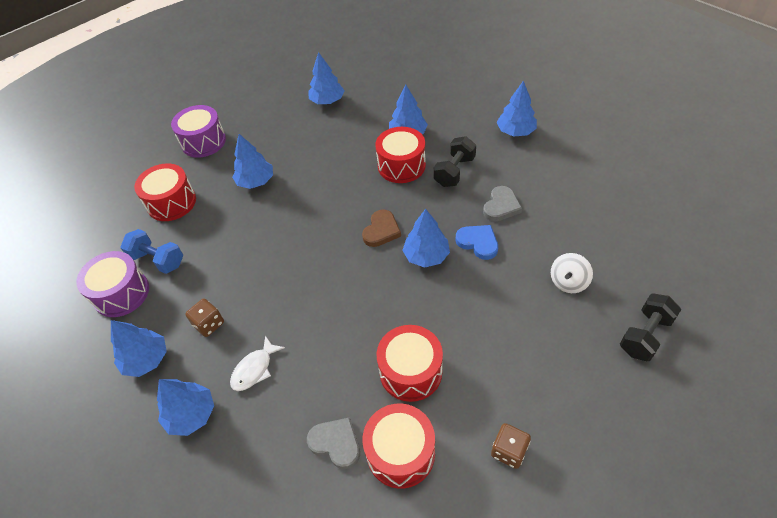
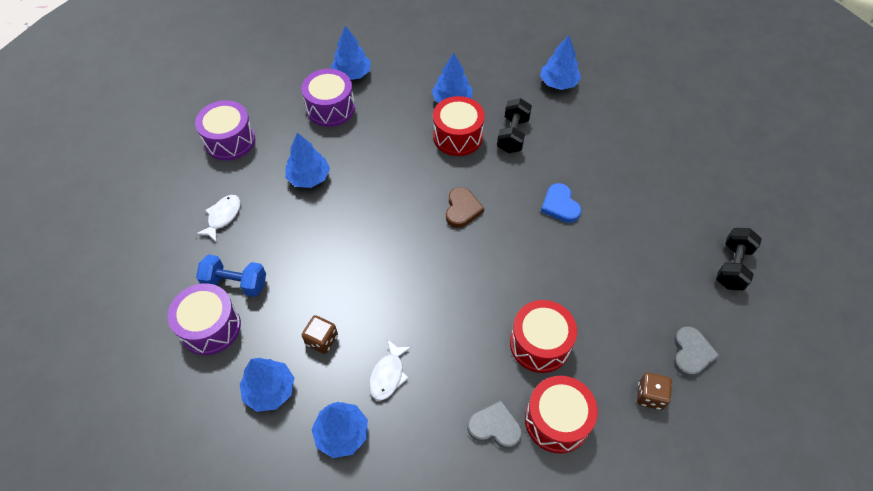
camera: 20 degrees left, 5 degrees up
(171, 202) = (223, 217): red drum -> white fish
(297, 127) = (330, 108): none -> purple drum
(426, 256) = (515, 227): blue tree -> none
(478, 242) = (560, 205): blue heart -> blue heart turned 135 degrees counterclockwise
(501, 206) = (569, 164): grey heart -> grey heart (691, 353)
(568, 282) = (653, 229): white spinning top -> none

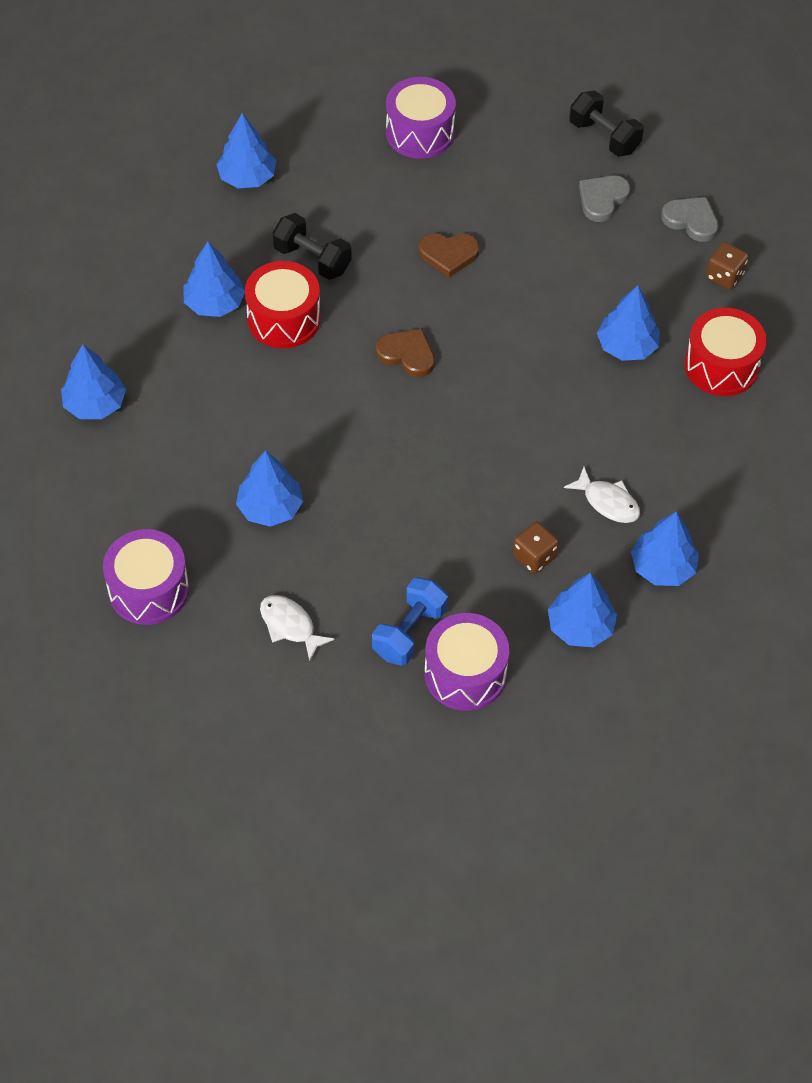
camera: 70 degrees left, 0 degrees up
(330, 108) = (151, 449): purple drum -> purple drum (420, 133)
(495, 427) = (707, 422): grey heart -> grey heart (602, 199)
(540, 344) = (627, 346): red drum -> blue tree
(560, 205) = (448, 255): blue heart -> brown heart

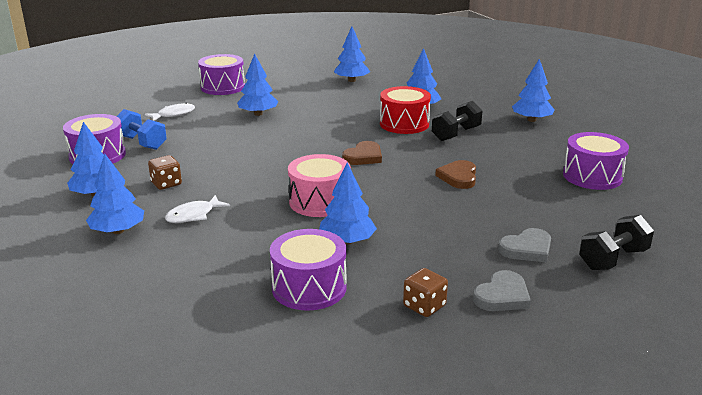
camera: 100 degrees right, 30 degrees down
(544, 383) = (320, 202): none -> pink drum
(602, 199) = (527, 249): grey heart -> grey heart turned 105 degrees clockwise
(721, 366) = (309, 287): red drum -> purple drum

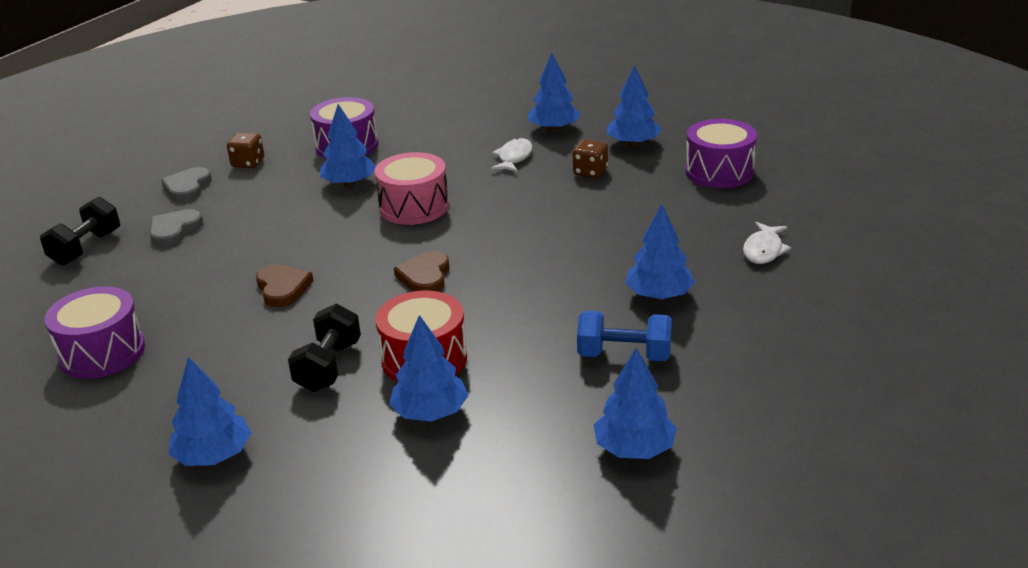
camera: 150 degrees right, 5 degrees up
(141, 143) = (710, 200): blue dumbbell -> blue dumbbell (624, 355)
(223, 87) = (812, 331): purple drum -> none

